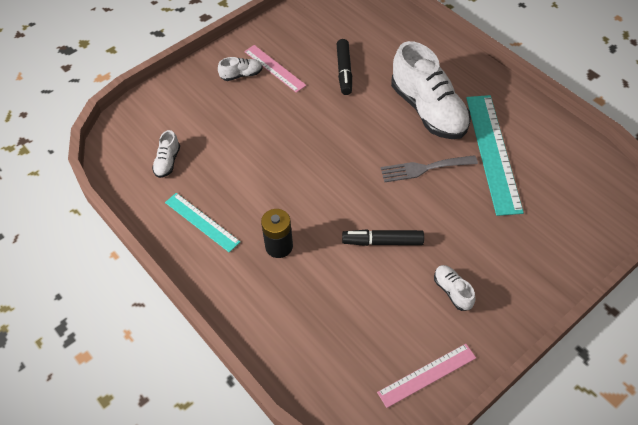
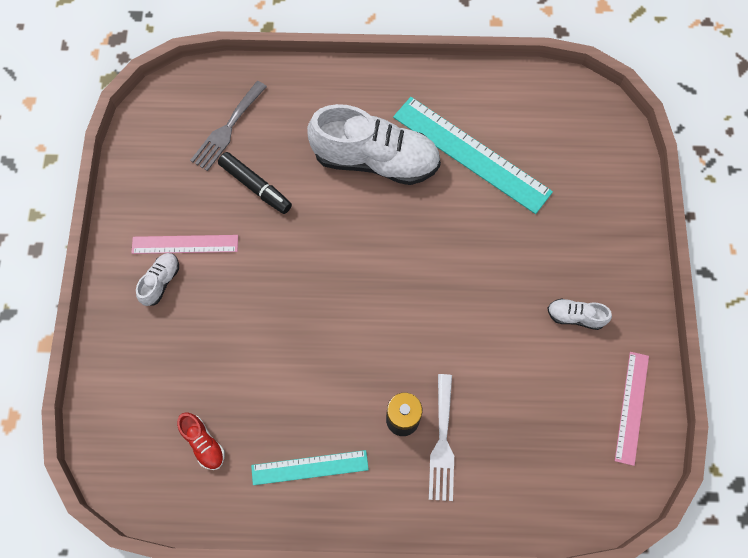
camera: 50 degrees left, 15 degrees up
(167, 162) = (203, 443): white shoe -> red shoe
(285, 279) = (442, 443): none -> white fork
(382, 241) = (478, 327): black marker -> none
(424, 168) = (435, 223): grey fork -> grey fork (227, 129)

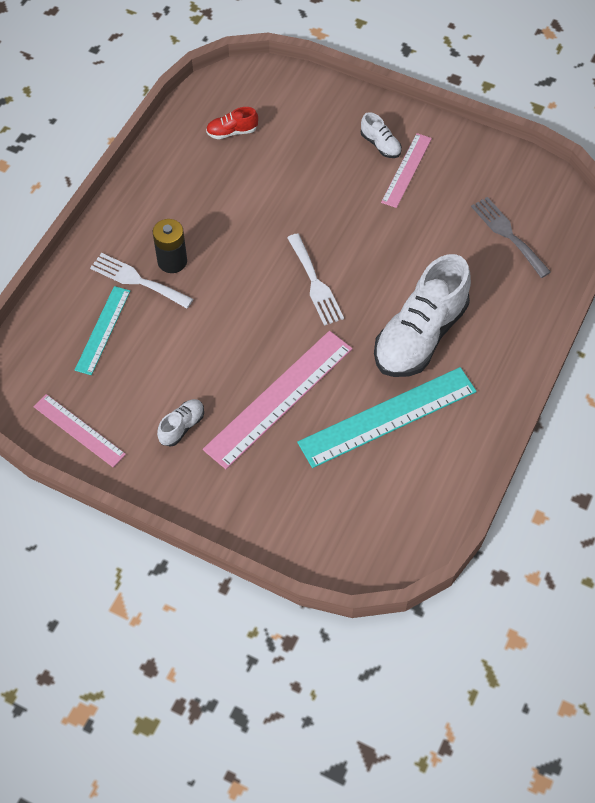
camera: 115 degrees right, 10 degrees down
(255, 187) = (437, 235): black marker -> none
(310, 467) = (173, 189): turquoise ruler -> turquoise ruler (102, 330)
(362, 271) = (315, 283): none -> white fork
(501, 248) = (278, 398): none -> pink ruler

